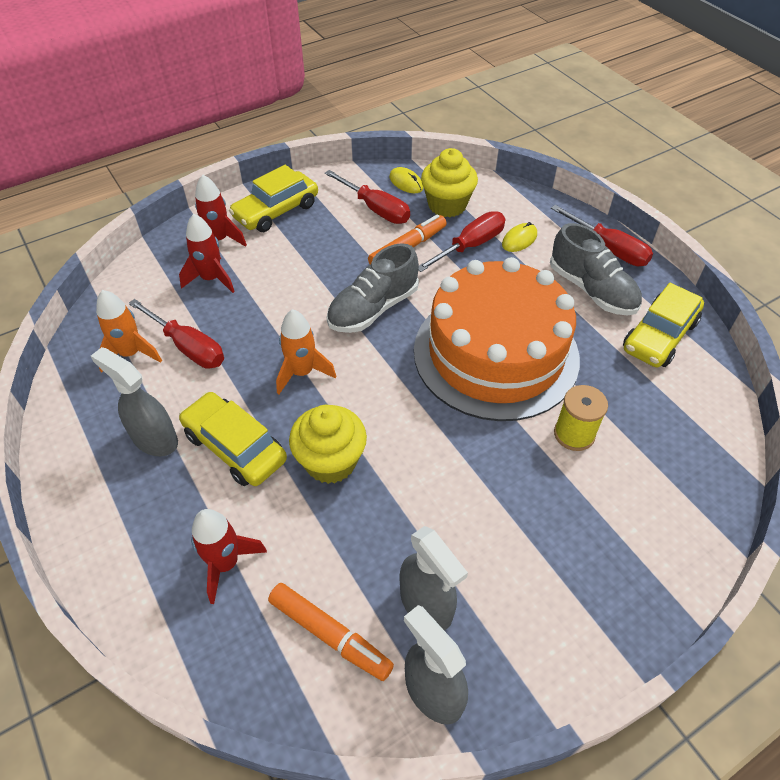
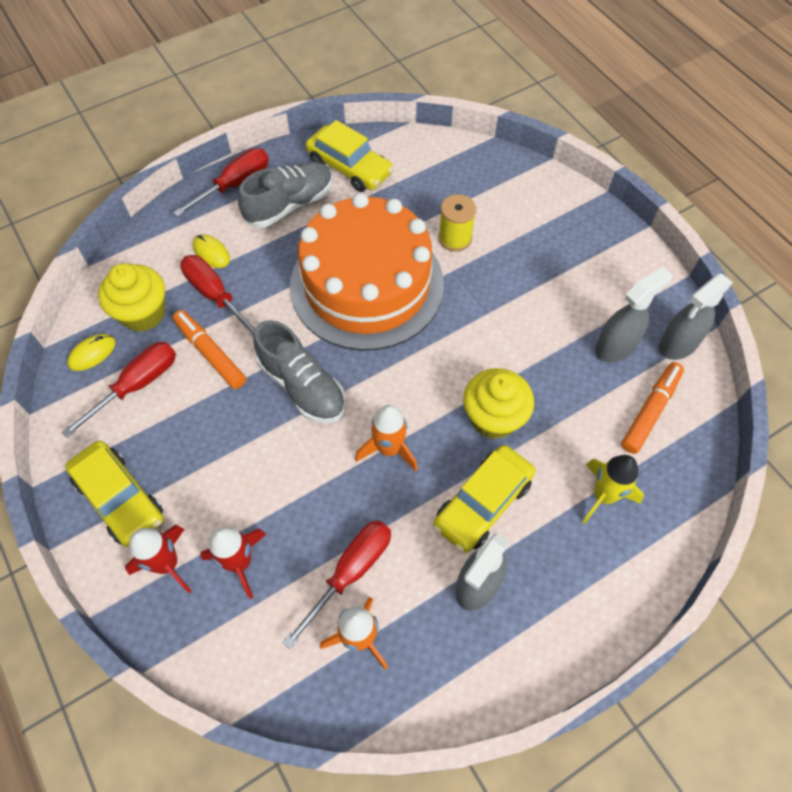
camera: 90 degrees left, 10 degrees up
(225, 563) = (603, 496): red rocket -> yellow rocket

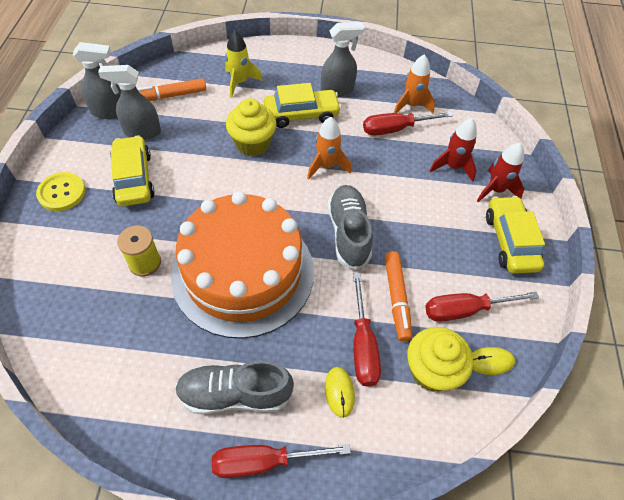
camera: 145 degrees left, 5 degrees down
(349, 167) = (147, 397): yellow car -> yellow car (134, 178)
(596, 241) = (62, 192): none -> yellow button

